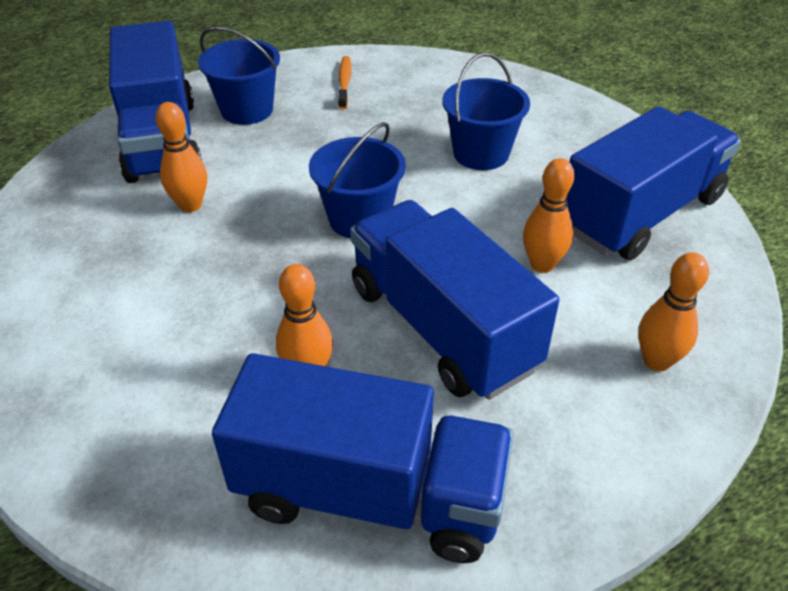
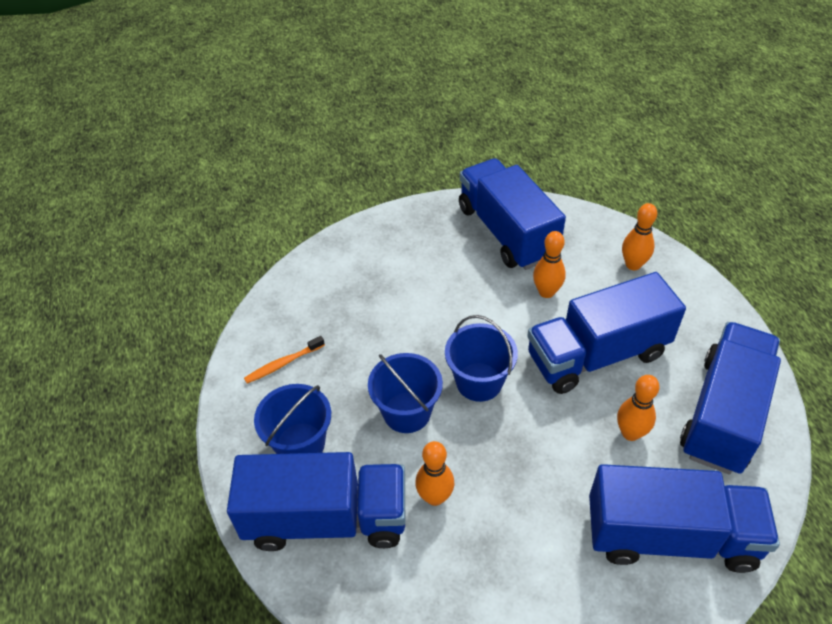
camera: 75 degrees left, 5 degrees up
(141, 424) = (670, 535): none -> blue truck
(344, 83) = (283, 364): orange toothbrush -> orange toothbrush turned 45 degrees counterclockwise
(481, 153) = (418, 295): blue bucket -> blue bucket (407, 412)

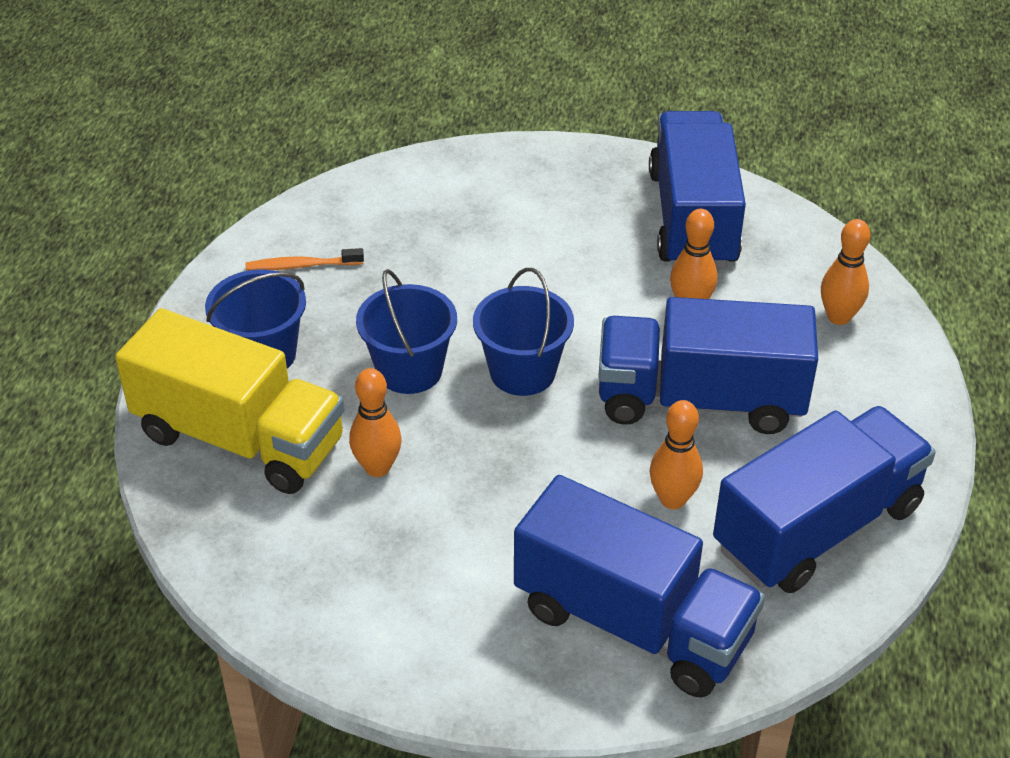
camera: 25 degrees right, 5 degrees down
(326, 518) = (240, 438): blue truck -> yellow truck

